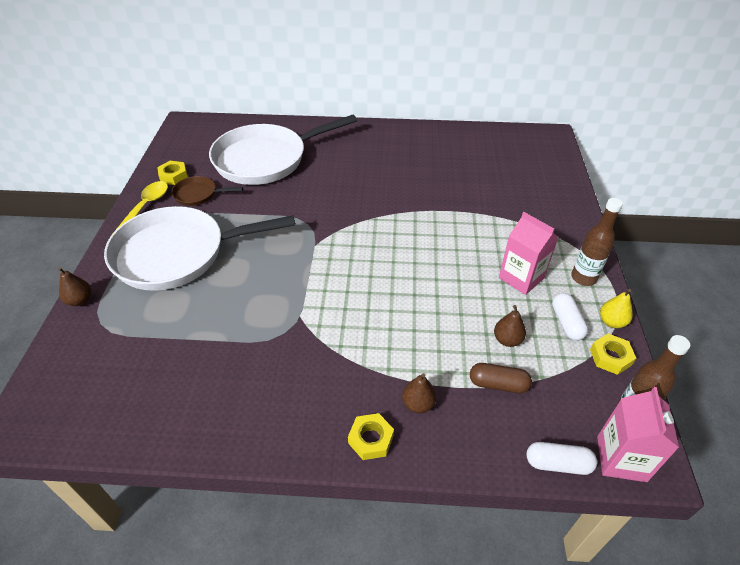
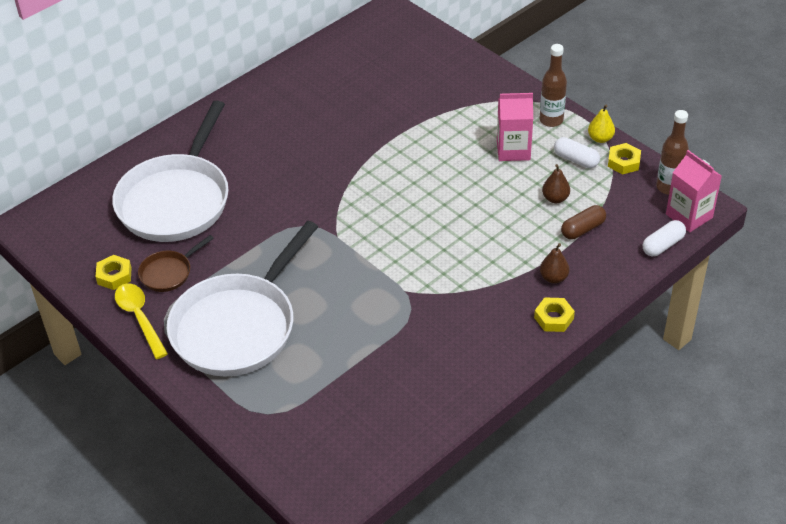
camera: 45 degrees left, 0 degrees up
(80, 300) = (221, 416): brown pear -> none

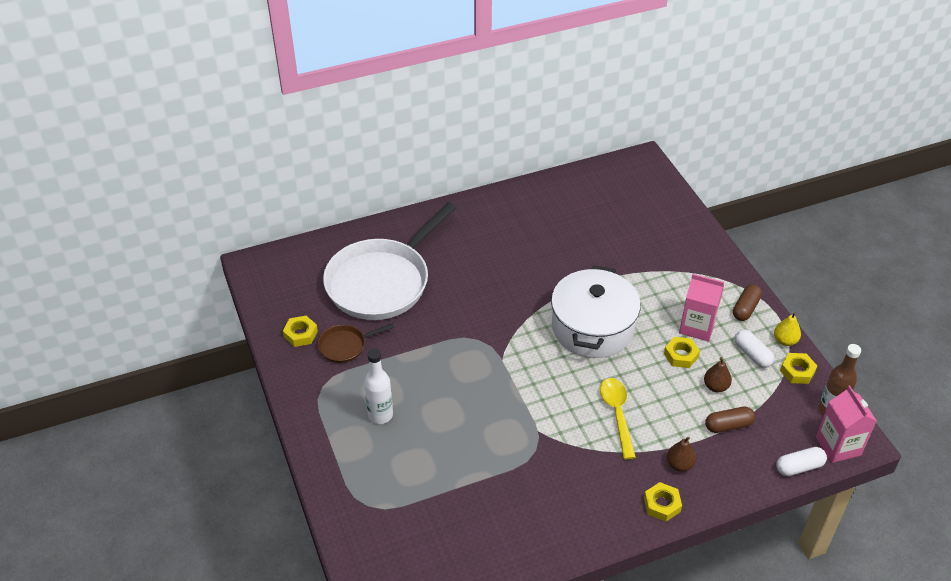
camera: 20 degrees right, 0 degrees up
(139, 318) = (303, 379): yellow spoon -> yellow spoon (617, 414)
(238, 326) = (380, 415): white pan -> white bottle
(413, 180) = (592, 328): none -> white pot
(510, 180) = (681, 355): none -> yellow nut
(551, 120) = (745, 308): brown bottle -> brown capsule

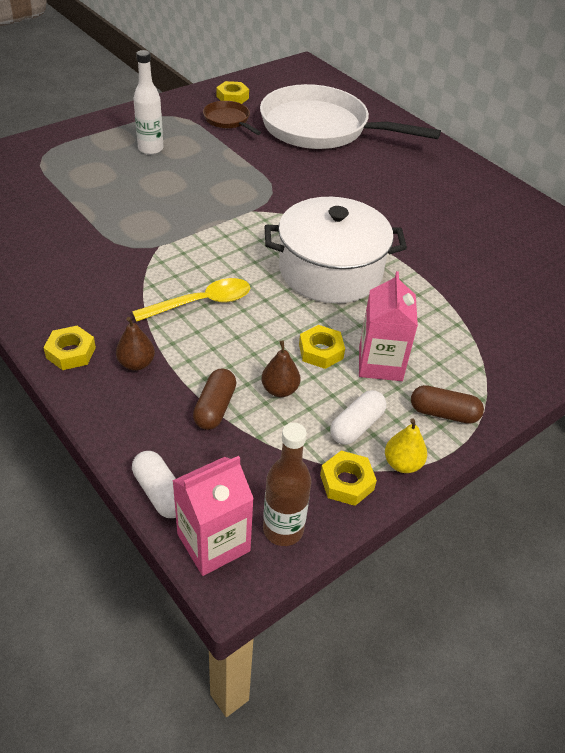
camera: 70 degrees right, 0 degrees up
(728, 425) = (215, 407): brown capsule -> brown capsule turned 45 degrees clockwise

